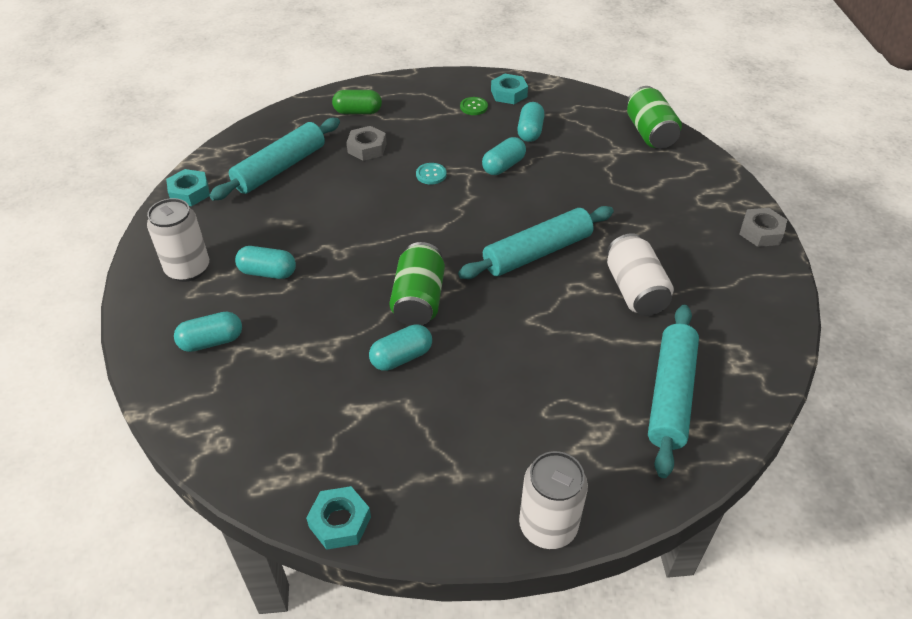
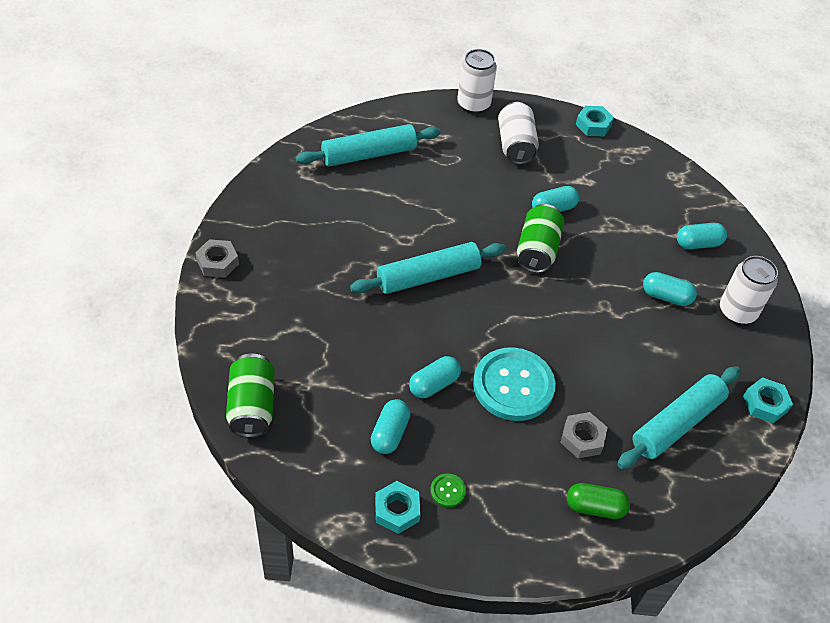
camera: 175 degrees left, 5 degrees up
(431, 174) = (513, 385): turquoise button -> turquoise button, size x2.48
(635, 290) = (358, 229): white can -> white can (515, 145)
(671, 395) = (369, 154): turquoise rolling pin -> turquoise rolling pin turned 45 degrees clockwise

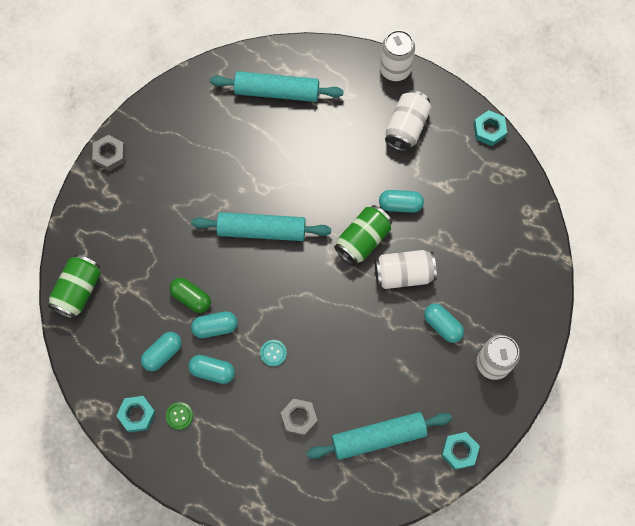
camera: 30 degrees right, 20 degrees up
(513, 385) = (273, 353): turquoise button -> turquoise button, size x0.40
(595, 507) = (275, 474): green capsule -> green capsule (191, 298)
(597, 265) = (403, 274): none -> white can
(698, 243) = (503, 287): turquoise capsule -> turquoise capsule (212, 371)

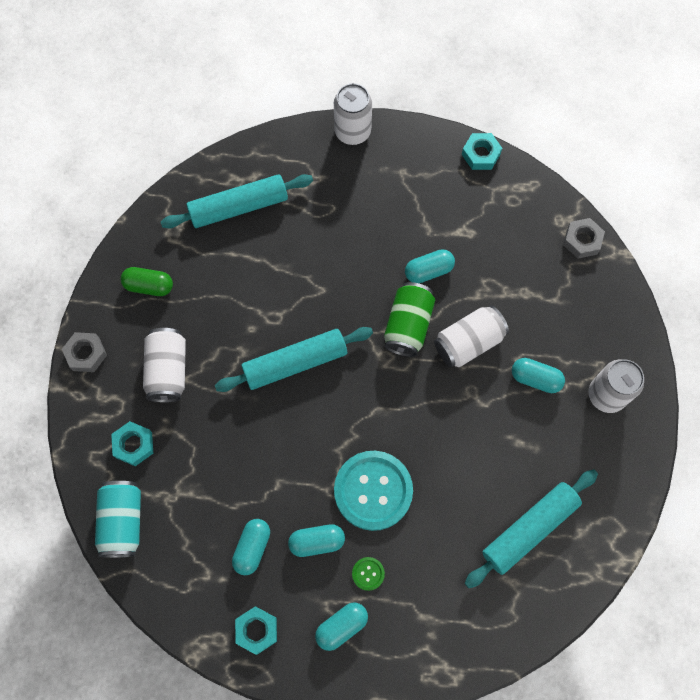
camera: 25 degrees left, 0 degrees up
(78, 291) = (123, 521): green can -> turquoise can
(179, 416) = (304, 609): green button -> green button (368, 573)
(191, 298) = (254, 471): green capsule -> green capsule (149, 286)
(215, 327) = (296, 491): turquoise capsule -> turquoise capsule (341, 626)
(273, 353) = (373, 491): turquoise button -> turquoise button, size x2.48
(299, 418) = (435, 548): grey nut -> grey nut (582, 240)
(406, 127) = (394, 187): white can -> white can (168, 370)
(459, 451) = (619, 504): turquoise nut -> turquoise nut (134, 445)

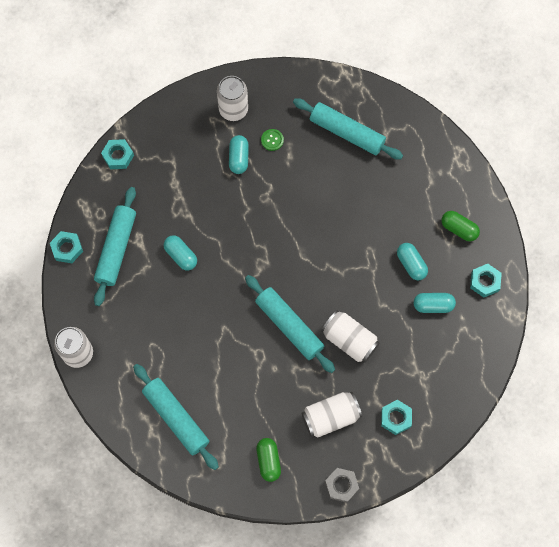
camera: 110 degrees left, 0 degrees up
(123, 521) = (452, 402): turquoise can -> none
(341, 626) = (459, 229): turquoise capsule -> green capsule
(368, 573) = (418, 224): green button -> green button (272, 140)
(373, 491) = (361, 239): turquoise button -> none
(408, 325) = (230, 256): green can -> none
(462, 204) = (116, 249): none -> turquoise rolling pin
(468, 342) = (228, 210): white can -> white can (349, 340)
(582, 240) = (118, 156): grey nut -> turquoise nut

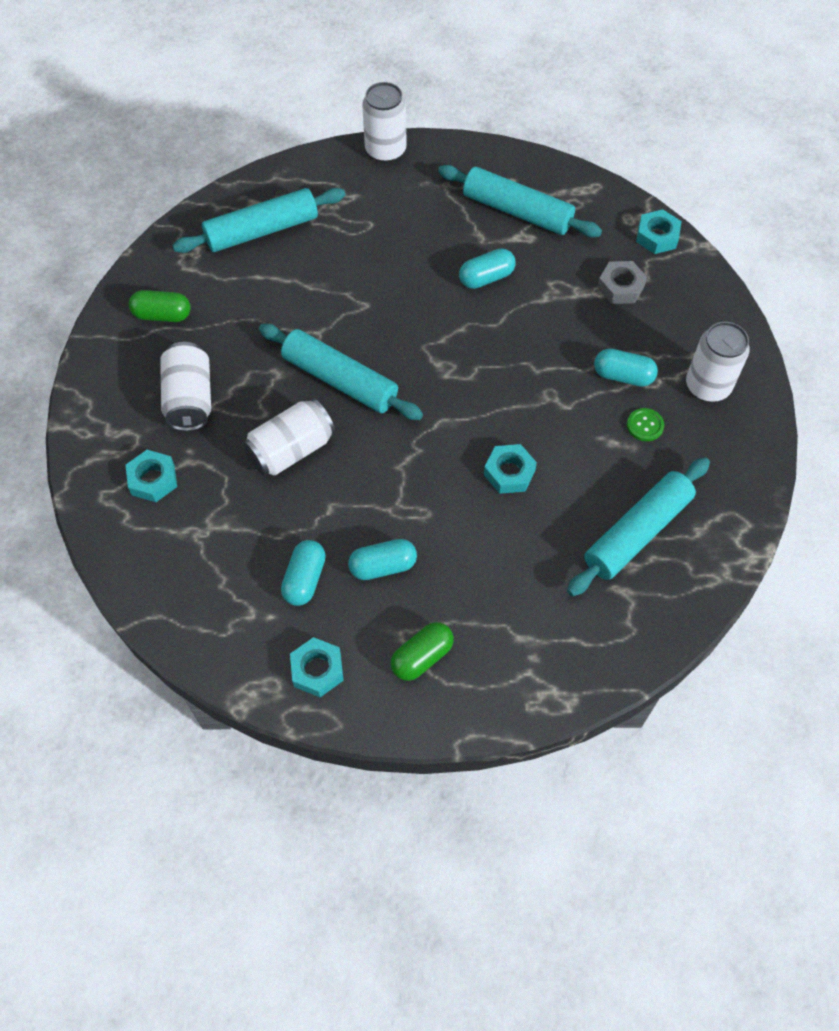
camera: 105 degrees right, 10 degrees down
(67, 249) = (532, 162): turquoise nut -> turquoise nut (509, 473)
(289, 326) = (340, 380): turquoise rolling pin -> turquoise rolling pin turned 60 degrees clockwise
(341, 485) = (91, 389): grey nut -> grey nut (620, 287)

